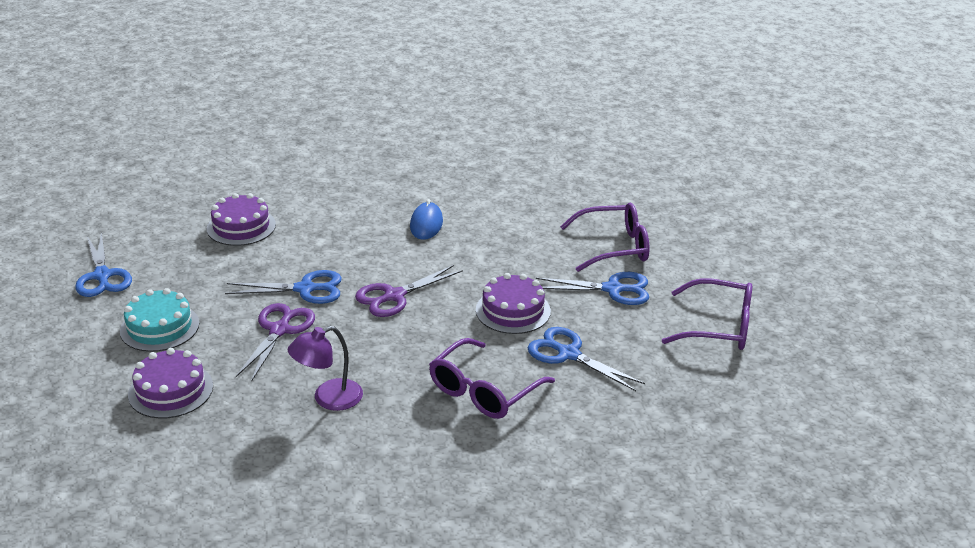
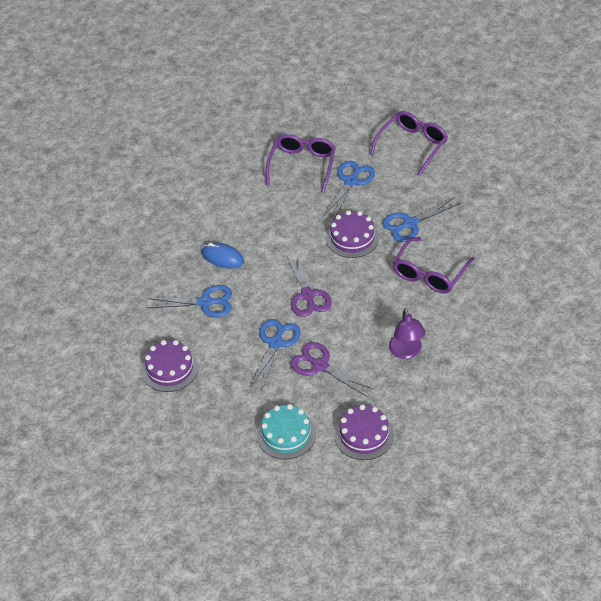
camera: 65 degrees left, 15 degrees up
(102, 276) = (199, 465): blue scissors -> blue scissors (205, 302)
(484, 391) = (429, 273): purple glasses -> purple glasses turned 60 degrees clockwise

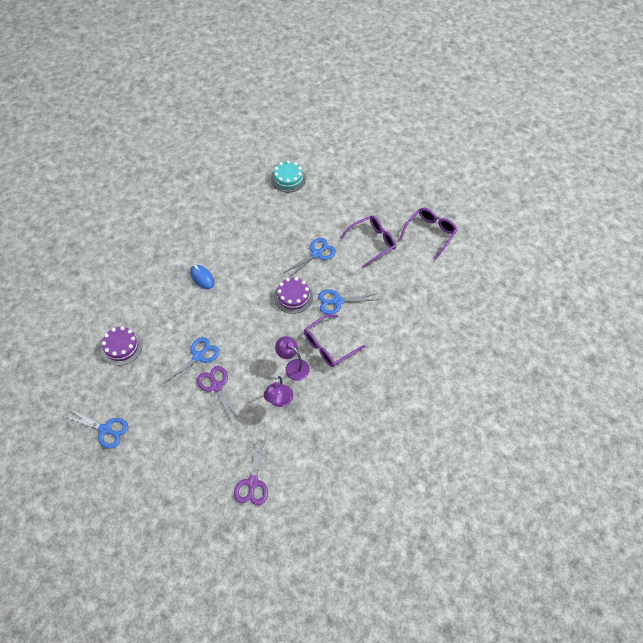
camera: 20 degrees right, 10 degrees up
(205, 302) = (172, 307): blue scissors -> blue scissors (105, 430)
(286, 434) = (164, 430): turquoise cake -> turquoise cake (288, 179)
(302, 165) = (291, 229): purple glasses -> purple glasses (430, 233)
(307, 295) = (239, 329): purple scissors -> purple scissors (252, 483)
(364, 435) = (214, 454): purple cake -> none
(400, 310) = (293, 366): none -> purple lamp

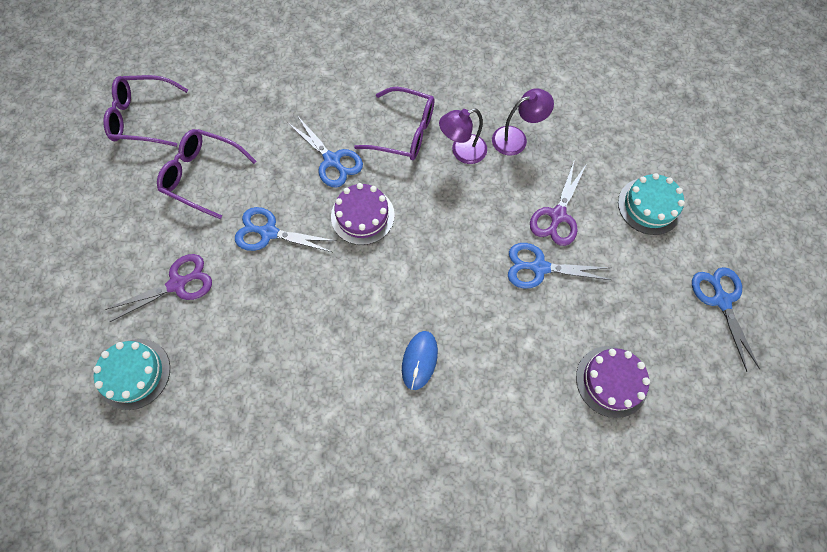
camera: 125 degrees left, 10 degrees up
(181, 439) = (649, 206): none -> turquoise cake
(252, 483) = (624, 104): purple scissors -> purple scissors (178, 284)
(293, 366) = (462, 152): purple lamp -> purple lamp turned 60 degrees clockwise

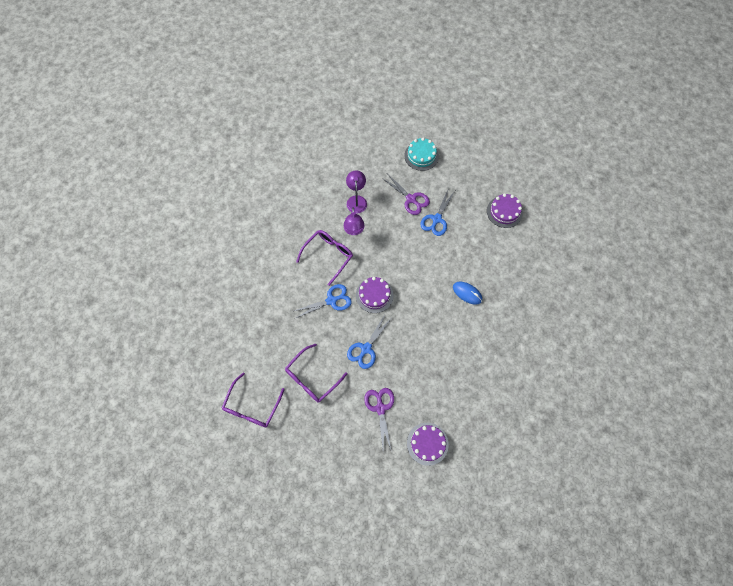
camera: 70 degrees left, 0 degrees up
(134, 373) = (427, 443): turquoise cake -> purple cake
(721, 300) = (481, 149): blue scissors -> none

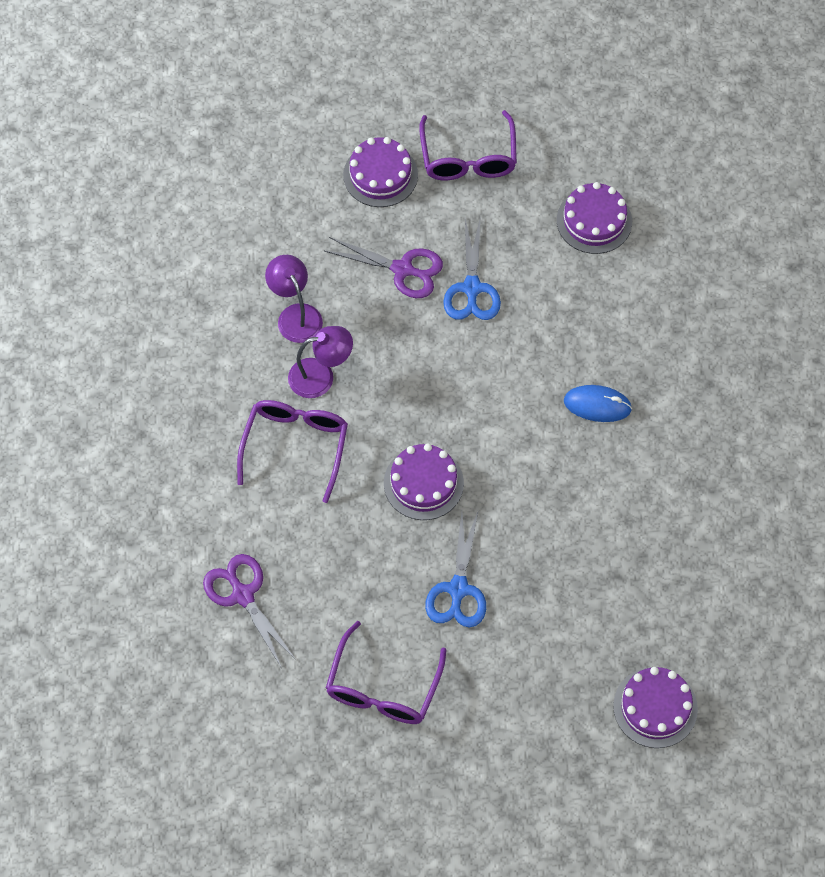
camera: 25 degrees left, 5 degrees down
(252, 406) = (295, 789): purple glasses -> purple glasses (468, 157)
(331, 300) = (346, 529): blue scissors -> none
(354, 230) = (321, 376): purple lamp -> purple lamp turned 75 degrees counterclockwise
(380, 408) = (539, 684): purple scissors -> purple scissors (243, 595)
(421, 156) = (380, 175): turquoise cake -> purple cake

